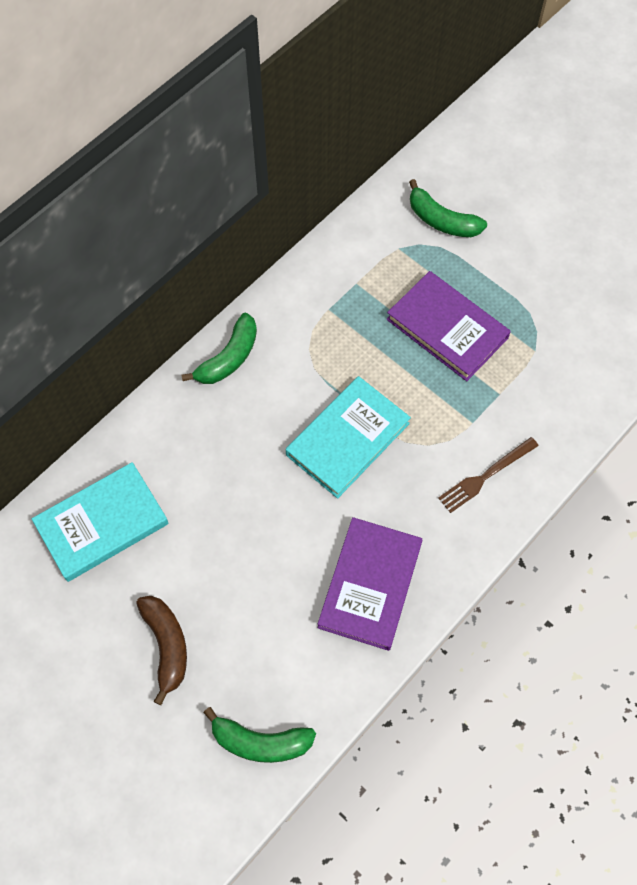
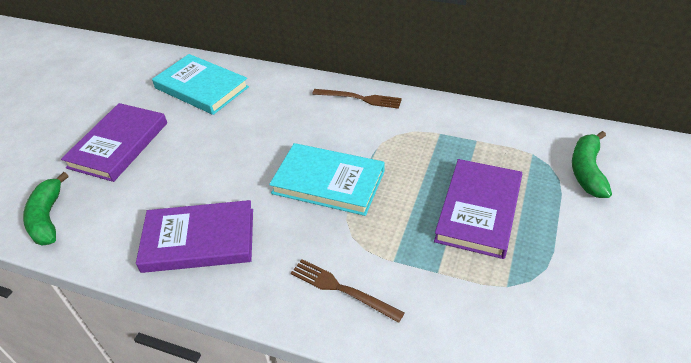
camera: 70 degrees right, 20 degrees down
(166, 646) = (118, 145): brown banana -> purple book
(229, 358) = (360, 98): green banana -> brown fork

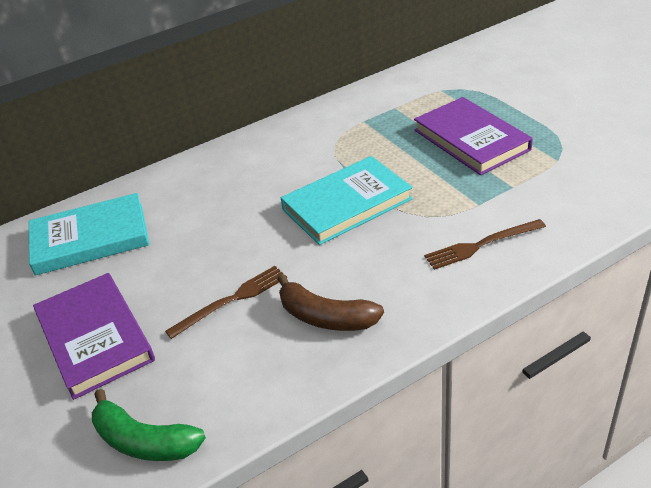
camera: 50 degrees left, 5 degrees down
(199, 240) = (325, 317): purple book -> brown banana
(360, 98) = (261, 143): brown fork -> brown fork (231, 300)
(587, 171) = (486, 76): green banana -> none

